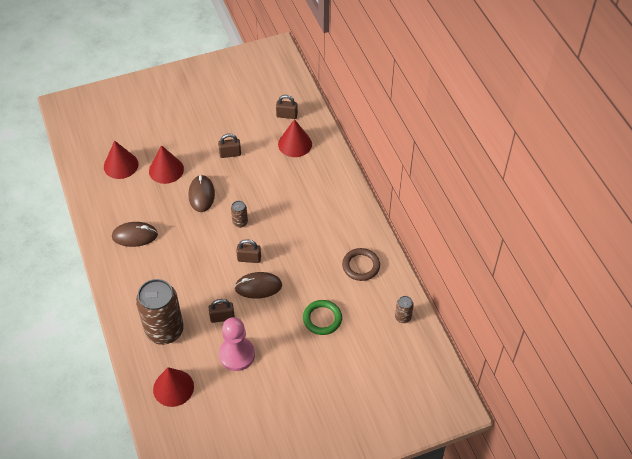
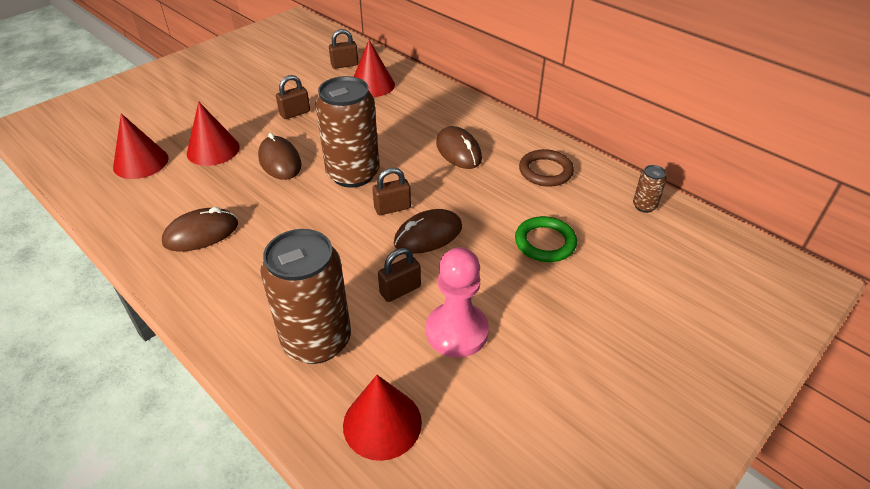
camera: 25 degrees left, 10 degrees down
(240, 222) = (353, 174): brown can -> brown can, size x2.32
(316, 228) = (458, 151): none -> brown mouse

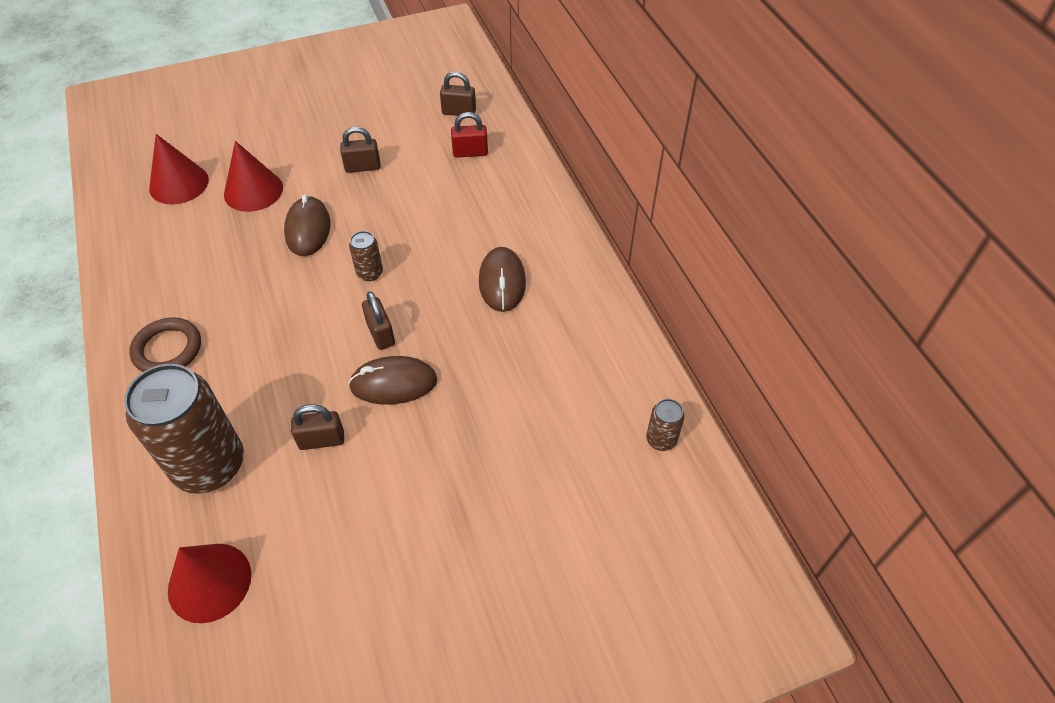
camera: 25 degrees right, 10 degrees up
(201, 233) = (183, 295): brown mouse -> none
(353, 174) = (369, 273): brown can -> brown can, size x0.43
(372, 85) = (470, 152): red cone -> red padlock
(392, 208) = (380, 334): brown padlock -> brown padlock turned 60 degrees clockwise
(457, 331) = (343, 513): pink pawn -> none
(545, 171) = (581, 346): brown ring -> brown ring (167, 349)
(545, 242) = (509, 443): green ring -> none

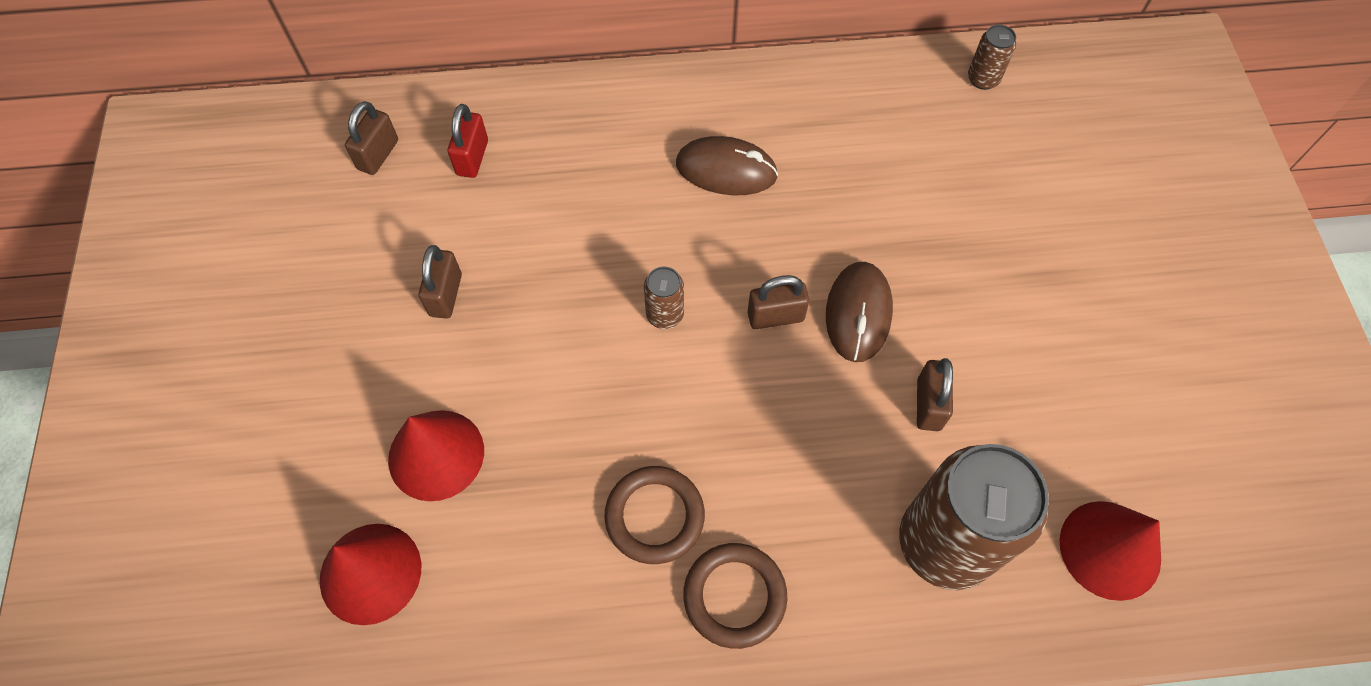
camera: 75 degrees left, 10 degrees up
(220, 298) = (654, 516): none -> brown ring
(308, 229) = (552, 383): brown mouse -> none

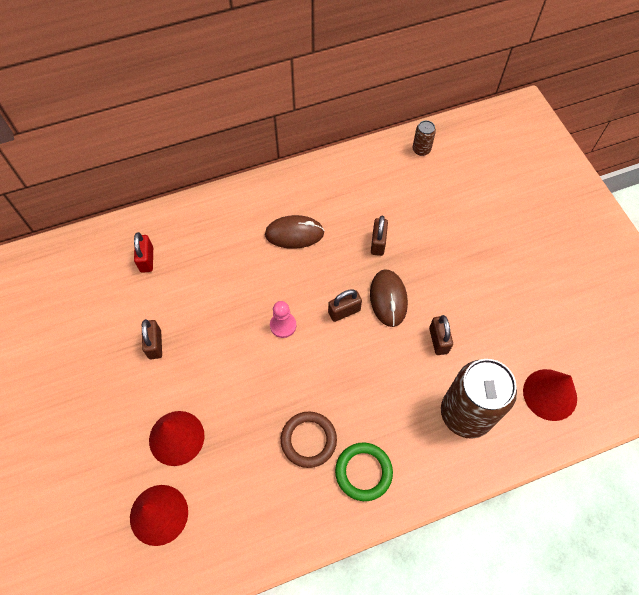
camera: 15 degrees left, 0 degrees up
(378, 155) = (90, 271): brown padlock -> brown padlock (378, 243)
(665, 315) = (283, 325): brown can -> pink pawn
(734, 596) = (363, 472): brown ring -> green ring

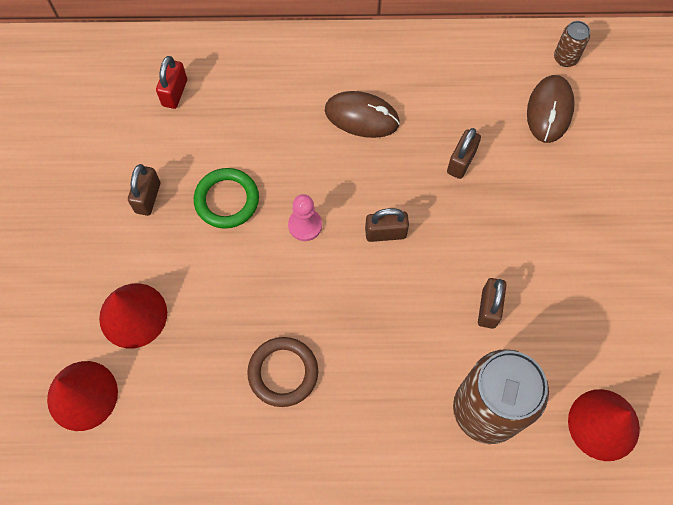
camera: 20 degrees right, 5 degrees up
(363, 472) = (333, 434): green ring -> green ring (227, 200)
(388, 299) = (446, 236): brown mouse -> brown mouse (549, 110)

